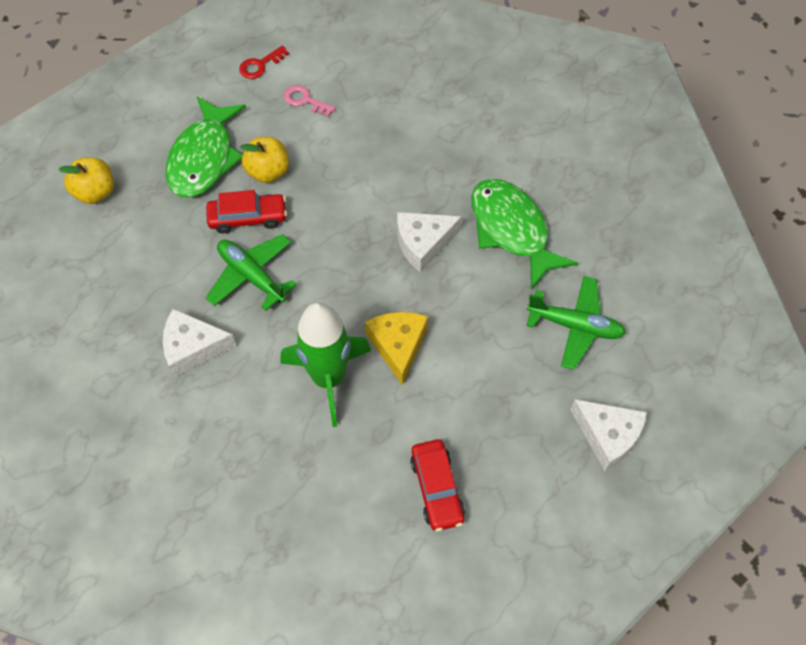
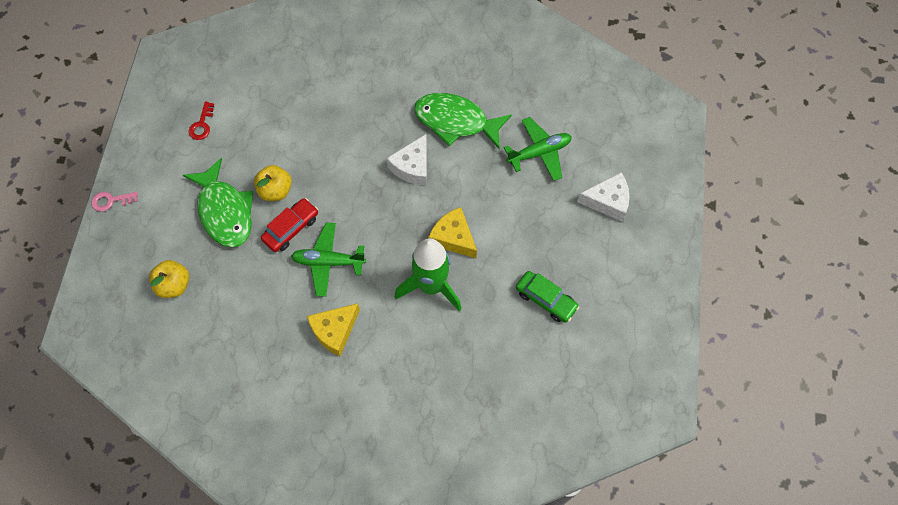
camera: 40 degrees left, 5 degrees up
(193, 348) = (334, 331): white cheese -> yellow cheese
(305, 100) = (254, 128): pink key -> pink key (111, 201)
(437, 489) = (546, 299): red car -> green car

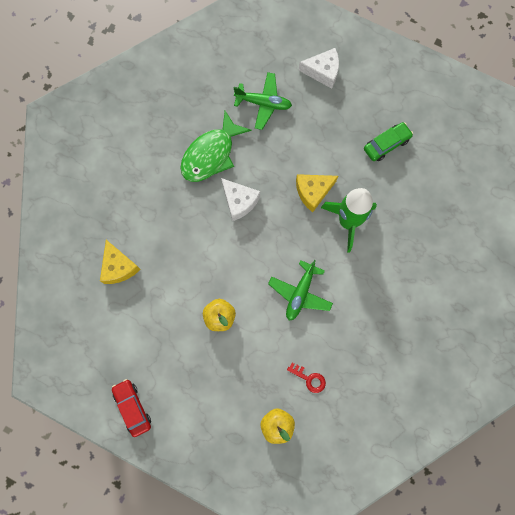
camera: 70 degrees left, 10 degrees up
(111, 201) = (176, 462): pink key -> none
(202, 125) = (130, 362): red key -> red key (309, 379)
(224, 211) = (223, 365): green fish -> none
(291, 228) = (259, 314): red car -> red car (132, 407)
(334, 331) = (360, 306): yellow cheese -> yellow cheese (118, 267)
(539, 152) = (263, 103): green plane -> green plane turned 105 degrees clockwise
(608, 201) = (323, 72): white cheese -> white cheese turned 75 degrees clockwise

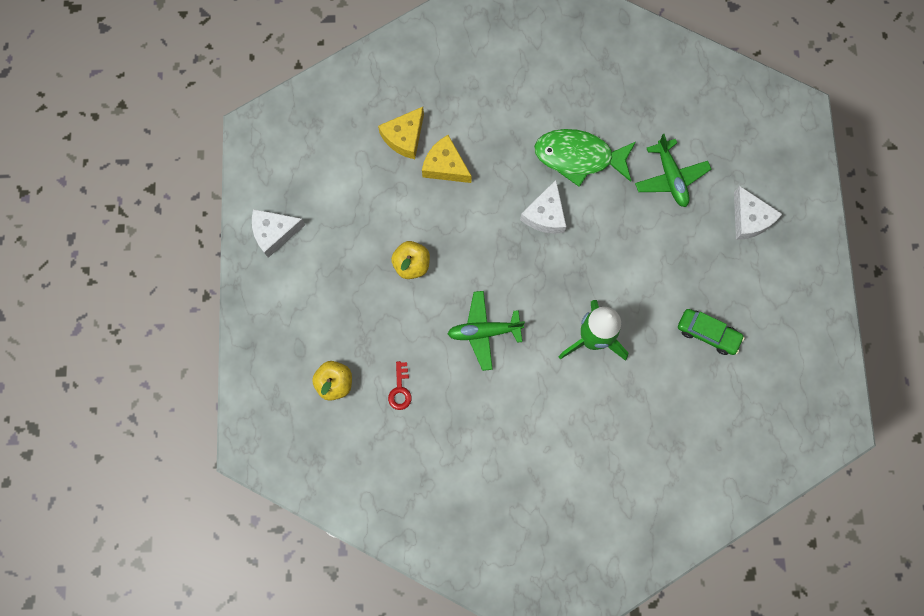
camera: 60 degrees right, 0 degrees up
(132, 407) = (274, 233): red car -> white cheese
(313, 192) = (603, 284): yellow cheese -> yellow cheese (445, 166)

